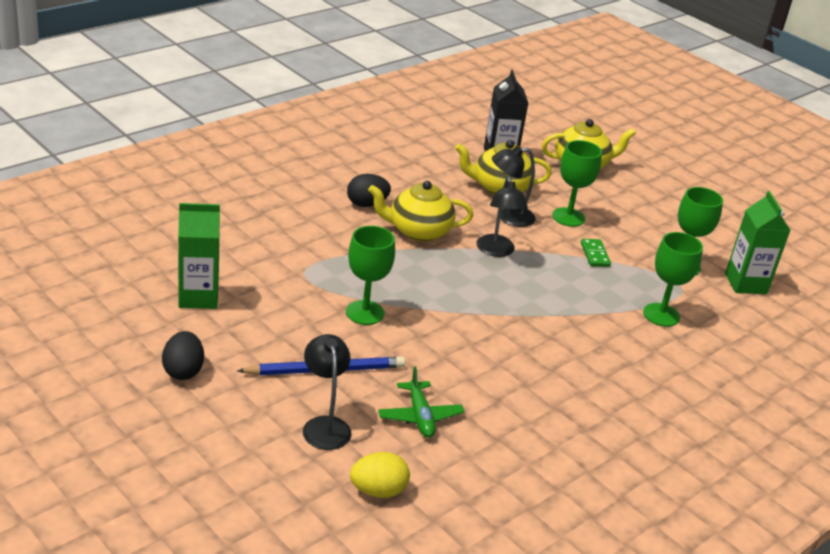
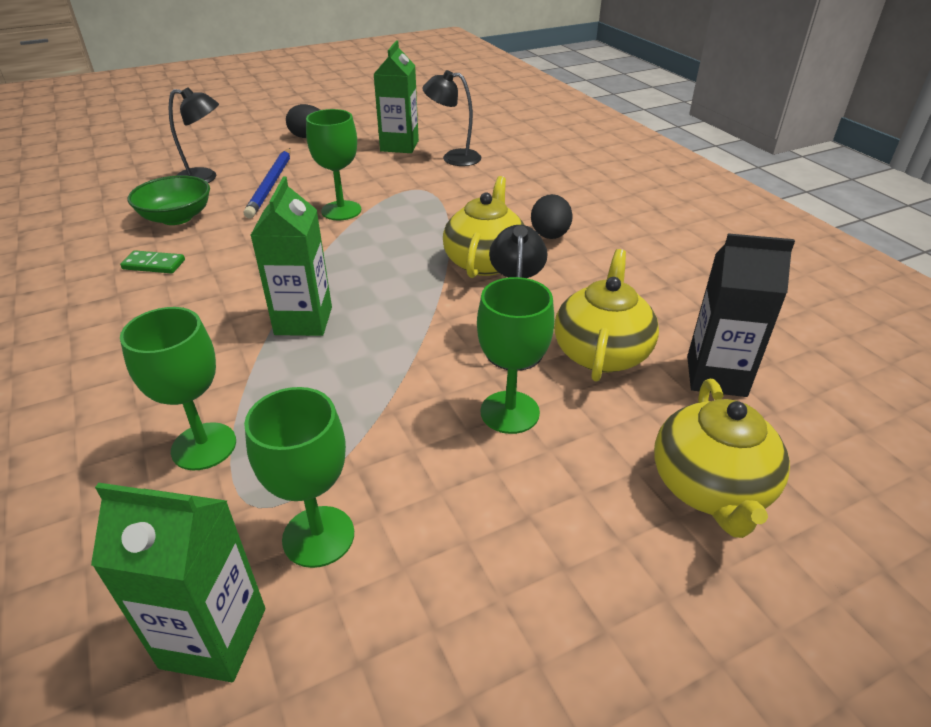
camera: 110 degrees right, 5 degrees up
(378, 491) = (115, 190): yellow egg -> none
(420, 416) = (177, 217): green plane -> green bowl
(496, 251) = (427, 314): black lamp -> black lamp (453, 158)
(533, 302) = (303, 321): none -> green carton
(594, 254) = (392, 414): green domino -> green domino (154, 264)

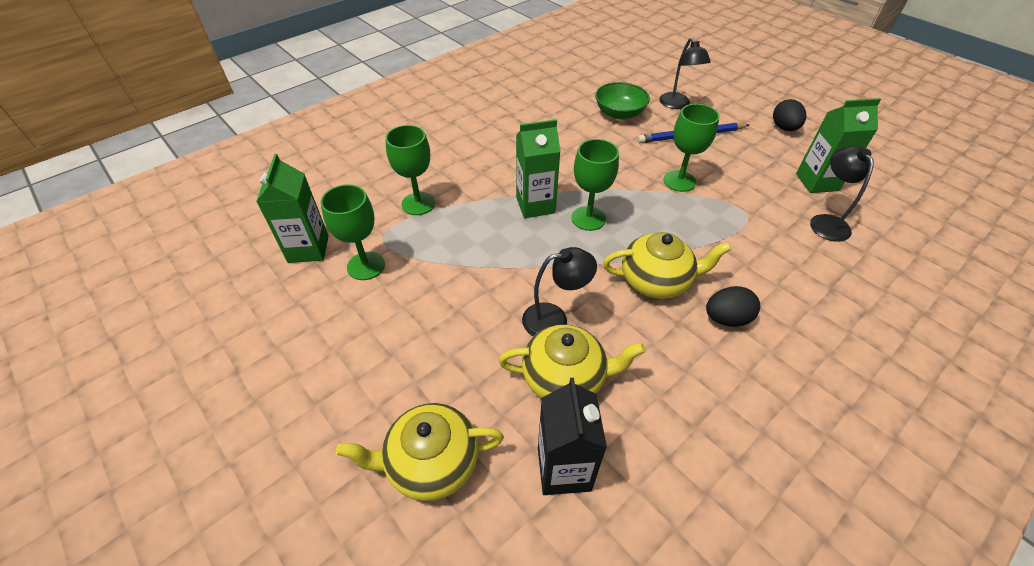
camera: 75 degrees right, 10 degrees up
(154, 264) = (563, 126): green domino -> none
(510, 412) = (479, 329): green goblet -> green goblet (588, 218)

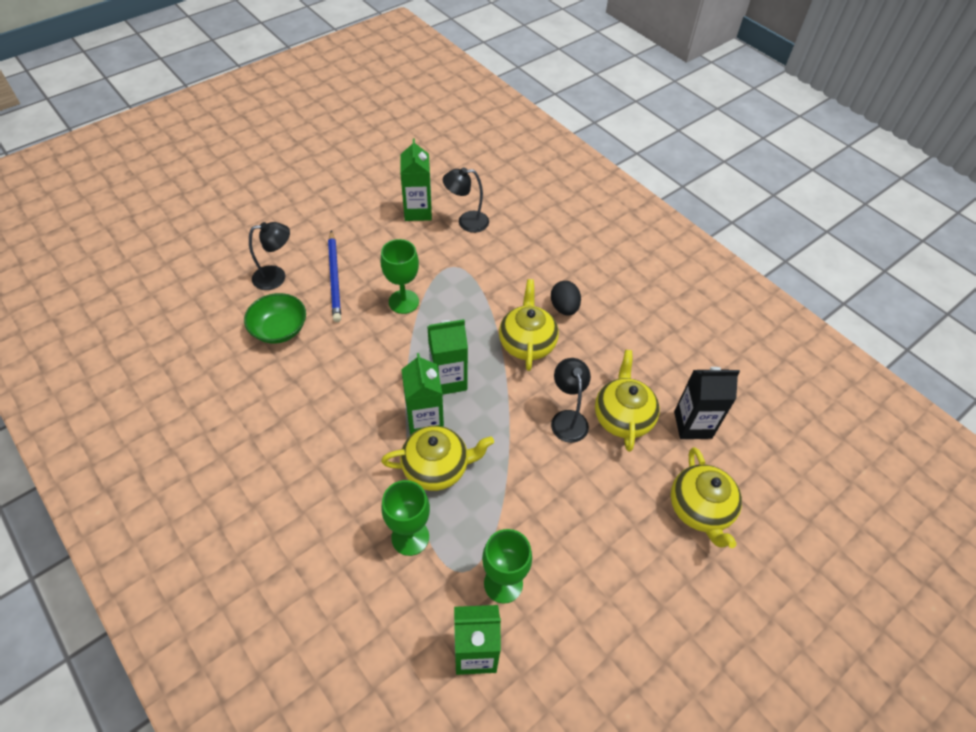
camera: 90 degrees left, 5 degrees up
(487, 216) = (436, 467): none -> yellow teapot
(588, 218) = (448, 380): green goblet -> green carton
(784, 128) = (337, 208): black egg -> none

